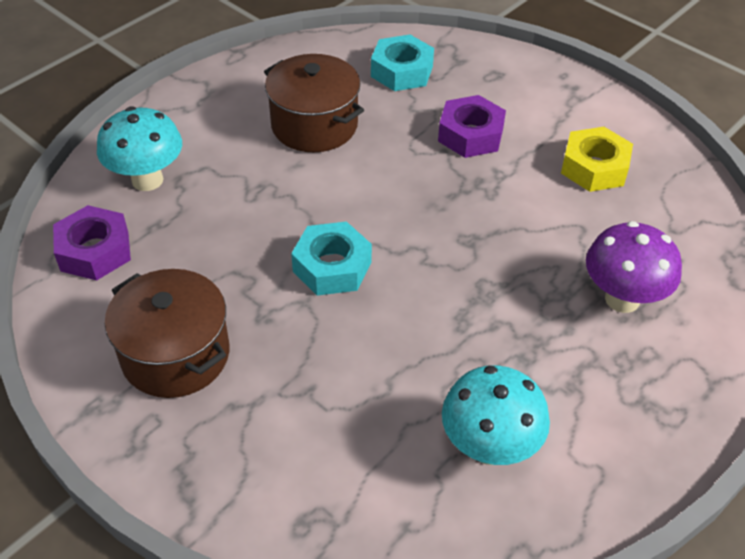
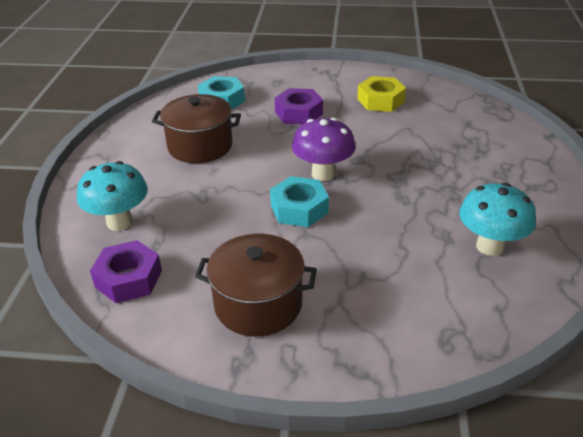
camera: 35 degrees left, 10 degrees down
(622, 299) = (465, 149): purple mushroom -> purple mushroom (323, 174)

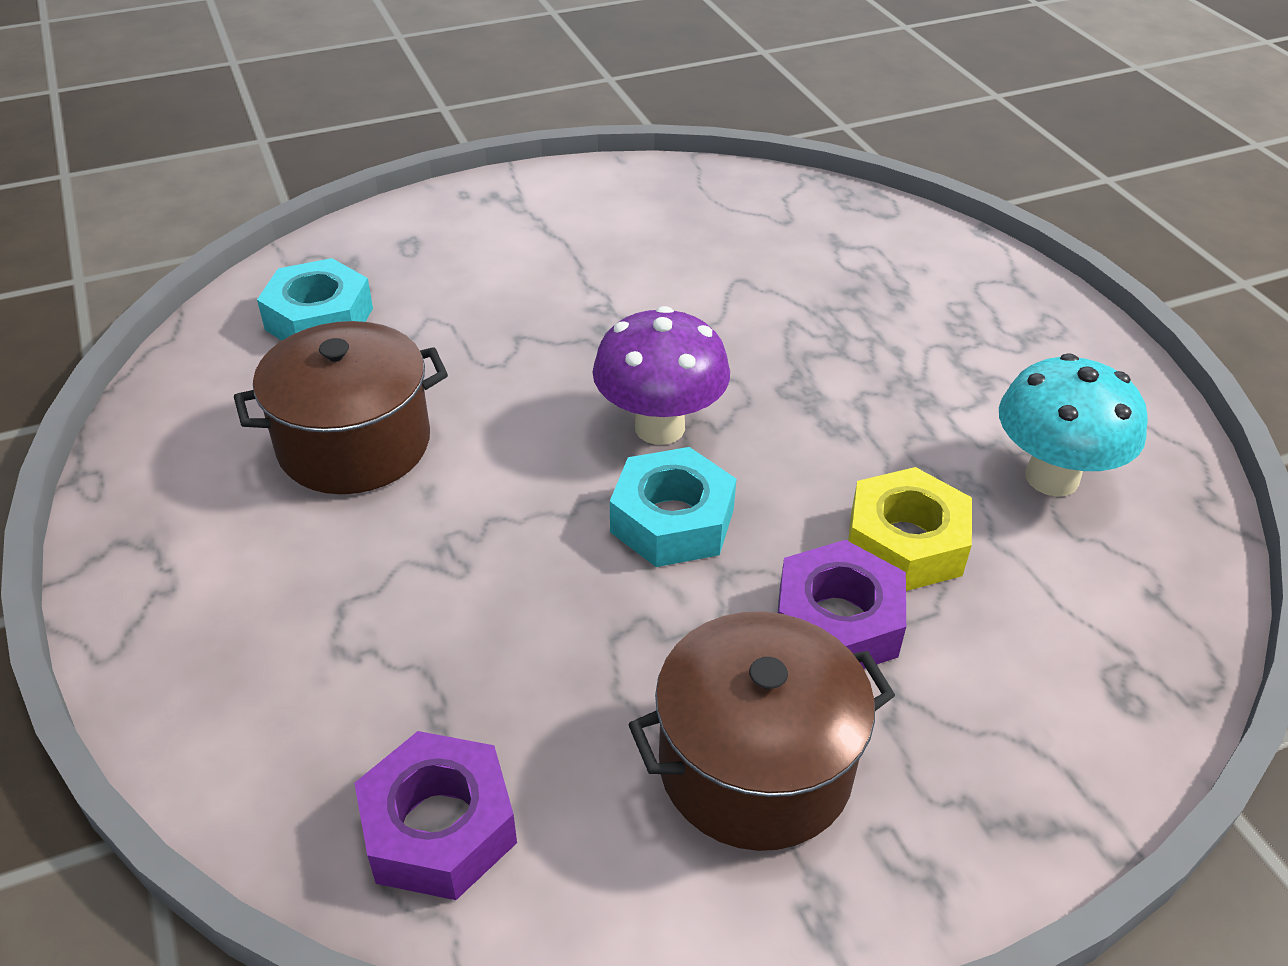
camera: 30 degrees left, 5 degrees up
(119, 222) = (309, 696): turquoise mushroom -> none
(298, 113) = (508, 304): purple nut -> purple nut (837, 622)
(380, 100) = (647, 234): yellow nut -> yellow nut (905, 543)

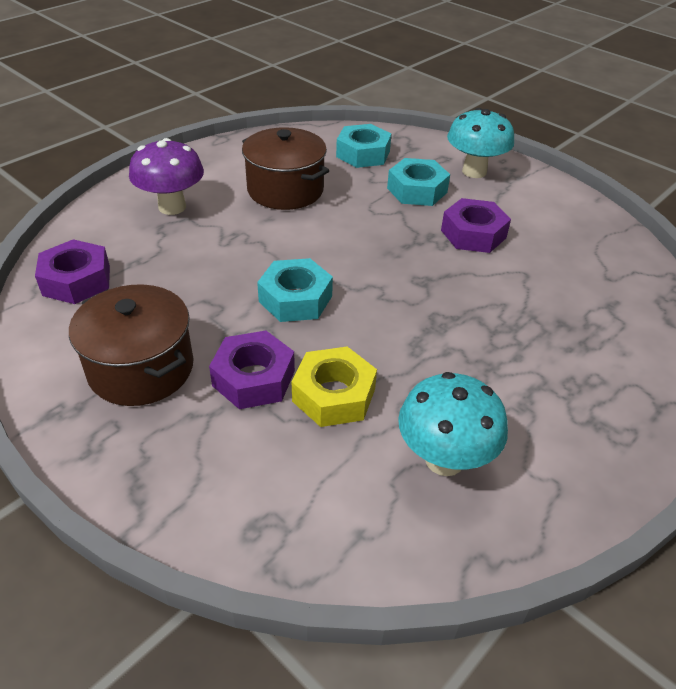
camera: 65 degrees right, 0 degrees up
(471, 229) = (474, 171): none -> turquoise mushroom
(475, 300) = (417, 190): none -> turquoise nut
(625, 289) = (473, 234): none -> purple nut
(659, 427) = (365, 276): purple mushroom -> purple mushroom (172, 207)

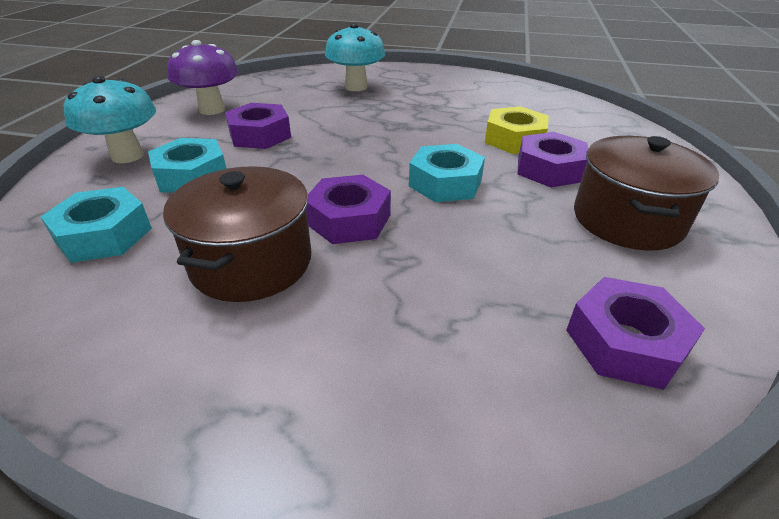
camera: 120 degrees left, 5 degrees down
(172, 207) = (385, 353): purple mushroom -> purple mushroom (212, 110)
(293, 234) = (349, 219): none -> purple nut
(444, 459) = (505, 103): turquoise mushroom -> turquoise mushroom (356, 87)

